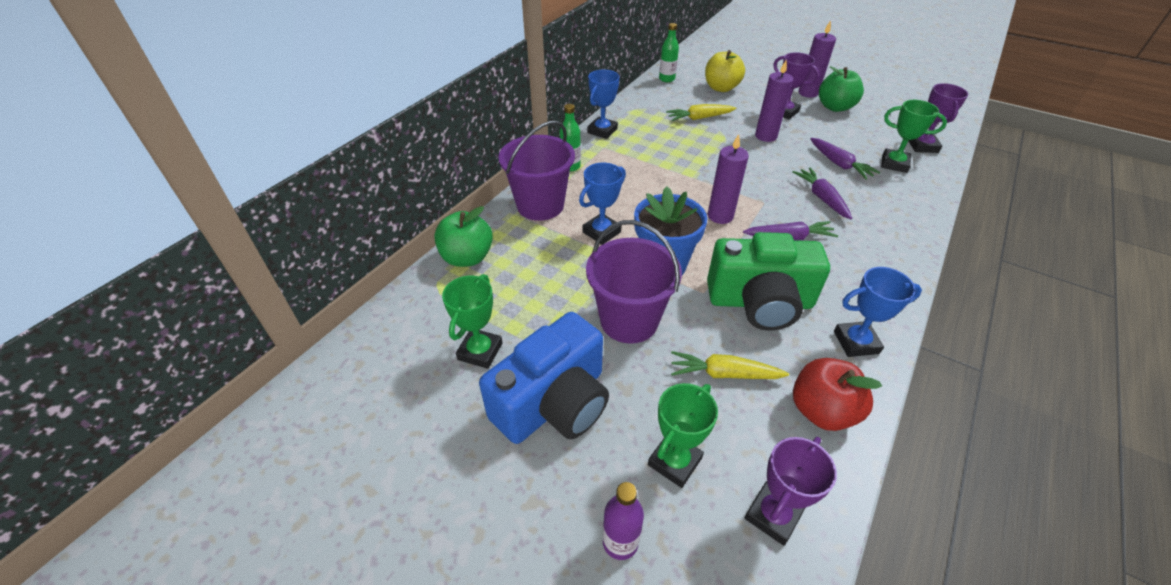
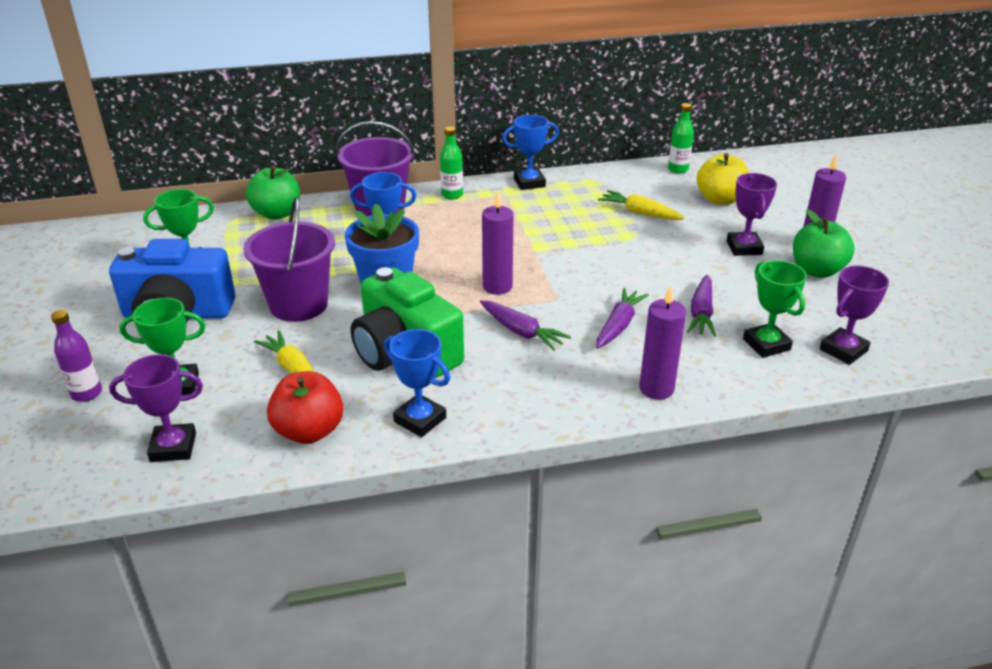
camera: 45 degrees right, 10 degrees down
(765, 136) = (675, 256): purple candle -> purple candle (656, 389)

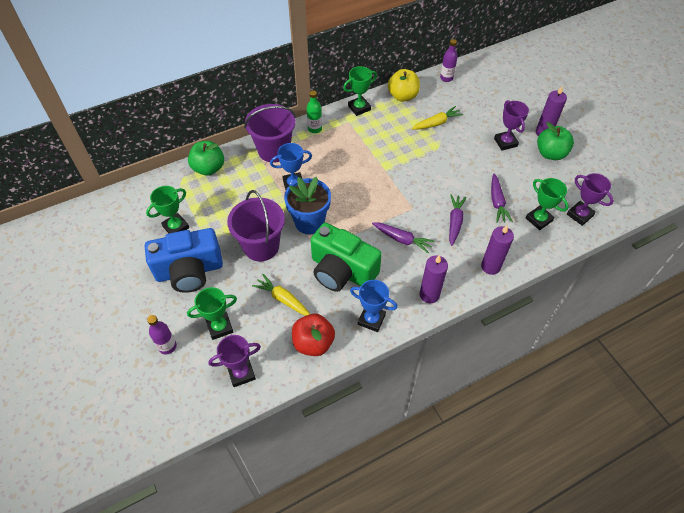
camera: 15 degrees left, 20 degrees up
(497, 287) = (374, 205): purple candle -> purple candle (429, 295)
(529, 183) = (359, 108): blue trophy -> green trophy
(640, 213) = (436, 123): yellow carrot -> yellow carrot turned 135 degrees clockwise
(678, 169) = (446, 78): green bottle -> purple bottle
(720, 199) = (479, 102): yellow apple -> yellow apple (402, 96)
(843, 350) = (580, 215): purple trophy -> purple trophy turned 75 degrees counterclockwise

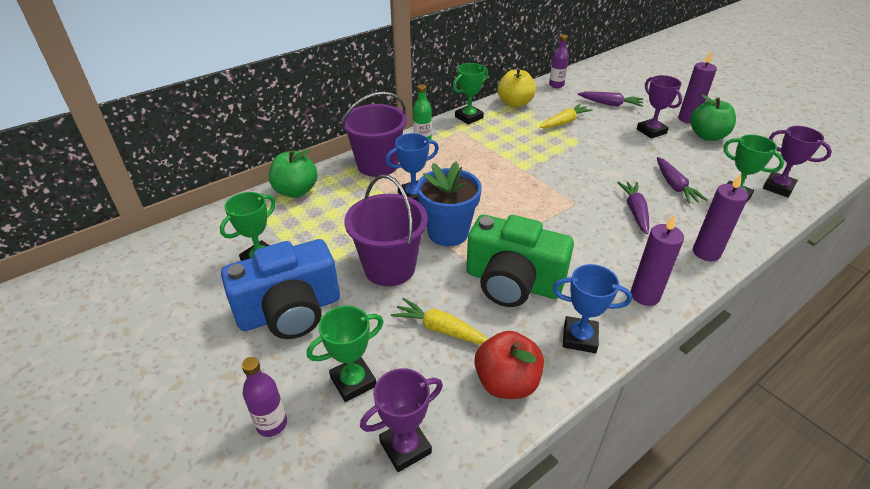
camera: 10 degrees left, 15 degrees down
(402, 239) = (577, 237): purple carrot -> purple carrot (610, 104)

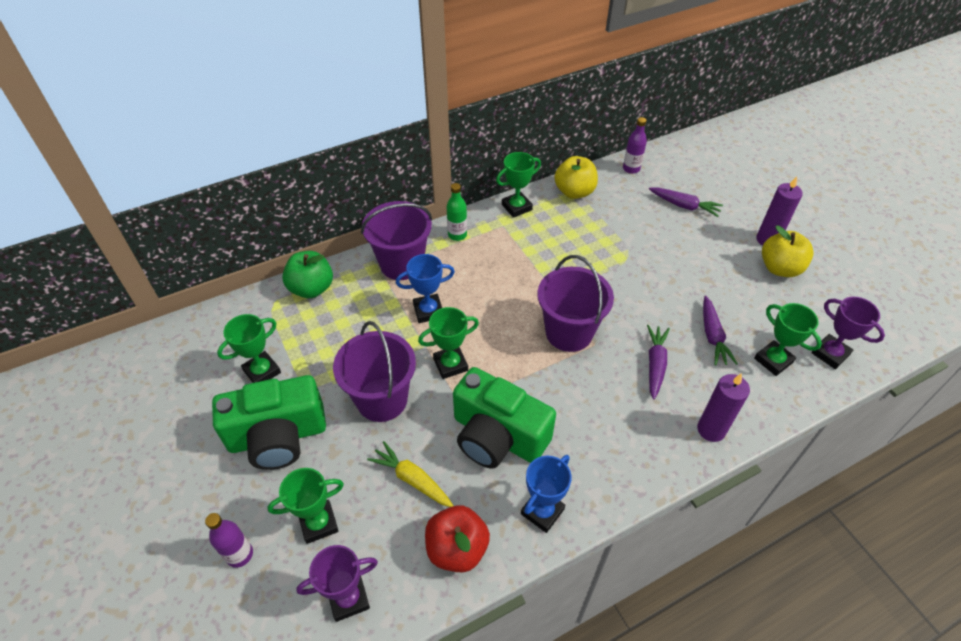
camera: 10 degrees right, 10 degrees up
(290, 311) = (278, 436): blue camera -> green camera
(448, 233) = (450, 364): blue flower pot -> green trophy
(549, 197) = (569, 332): none -> purple bucket
(564, 122) = (621, 227): yellow carrot -> none
(579, 338) = (542, 511): blue trophy -> blue trophy turned 75 degrees counterclockwise
(645, 295) = (625, 473): purple candle -> none
(651, 131) = (717, 253): purple trophy -> none
(707, 136) = (779, 268): green apple -> yellow apple

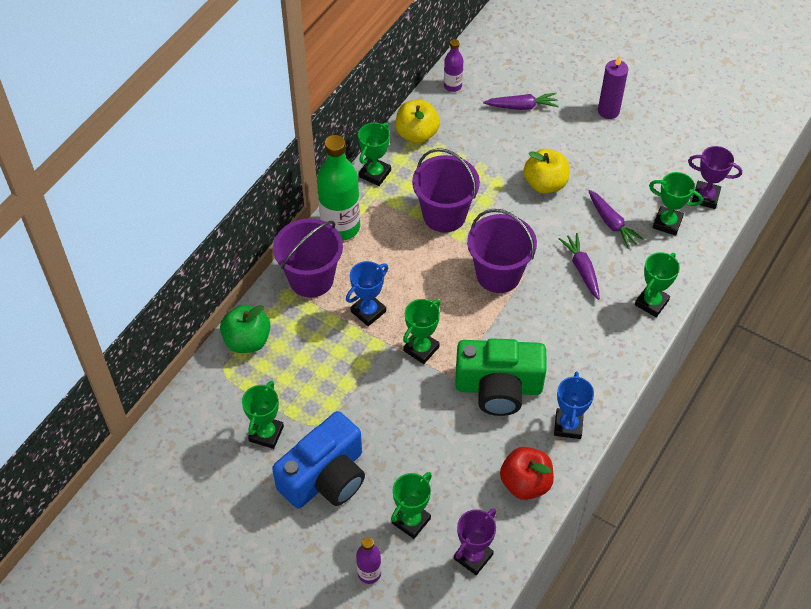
camera: 30 degrees left, 5 degrees up
(278, 436) = (325, 477): green camera -> blue camera
(382, 399) = (387, 405): purple bucket -> purple bucket (444, 215)
(412, 480) = (458, 453): yellow carrot -> none
(457, 235) = (340, 227): green bottle -> green bottle, size x1.97
(711, 430) = (651, 303): purple candle -> green trophy
(779, 268) = (632, 135): yellow apple -> yellow apple (545, 184)

